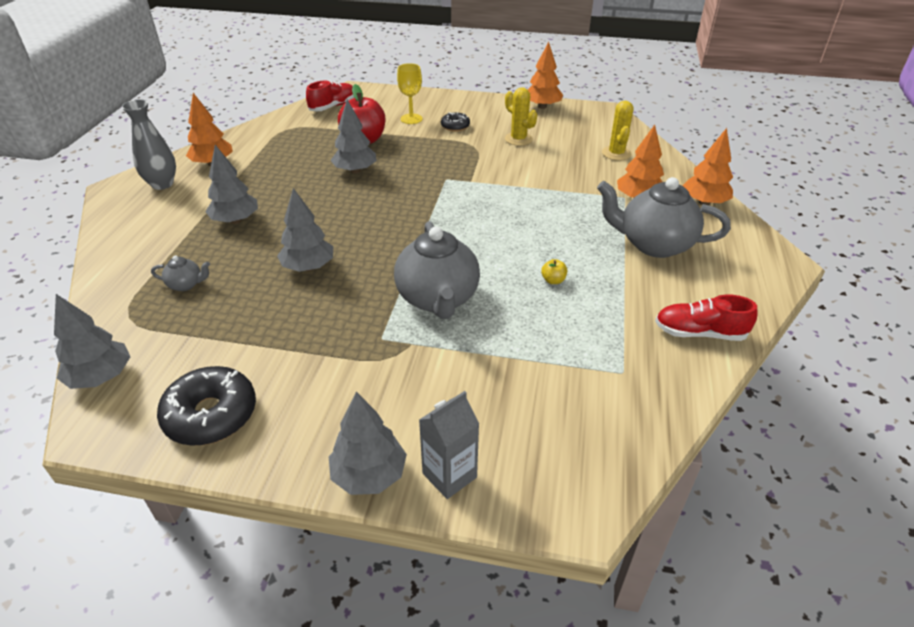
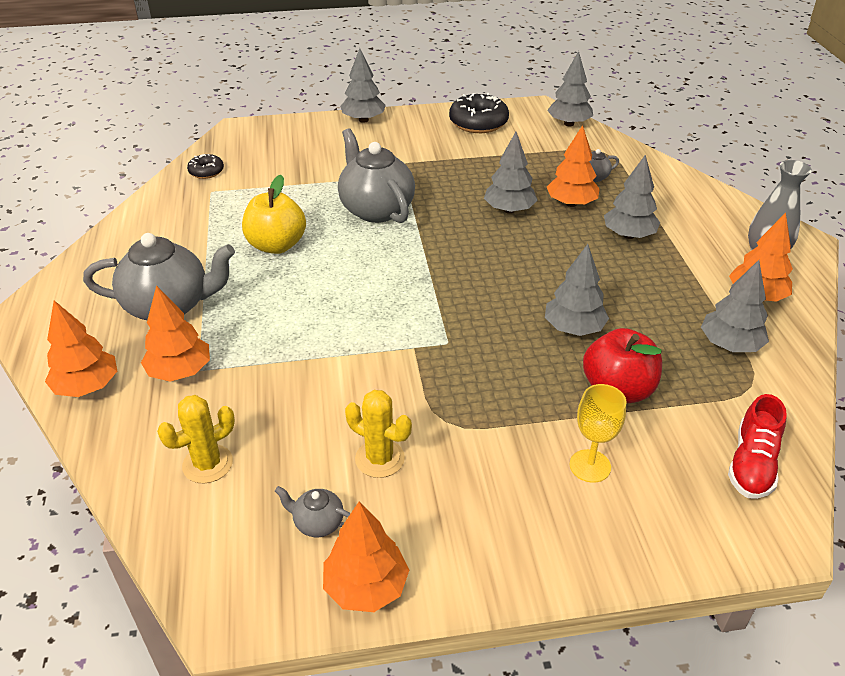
camera: 160 degrees right, 0 degrees up
(244, 260) = (571, 203): none -> orange tree
(271, 145) = (729, 345): none -> grey tree
(449, 475) = (317, 127): grey carton -> none
(455, 126) = (502, 465): black donut -> black donut (206, 171)
(553, 280) = (276, 245): yellow apple -> yellow apple, size x2.45
(559, 125) = (318, 523): none -> grey teapot
(616, 153) = (207, 464): yellow cactus -> yellow cactus turned 75 degrees clockwise
(699, 333) = (142, 229): red shoe -> none

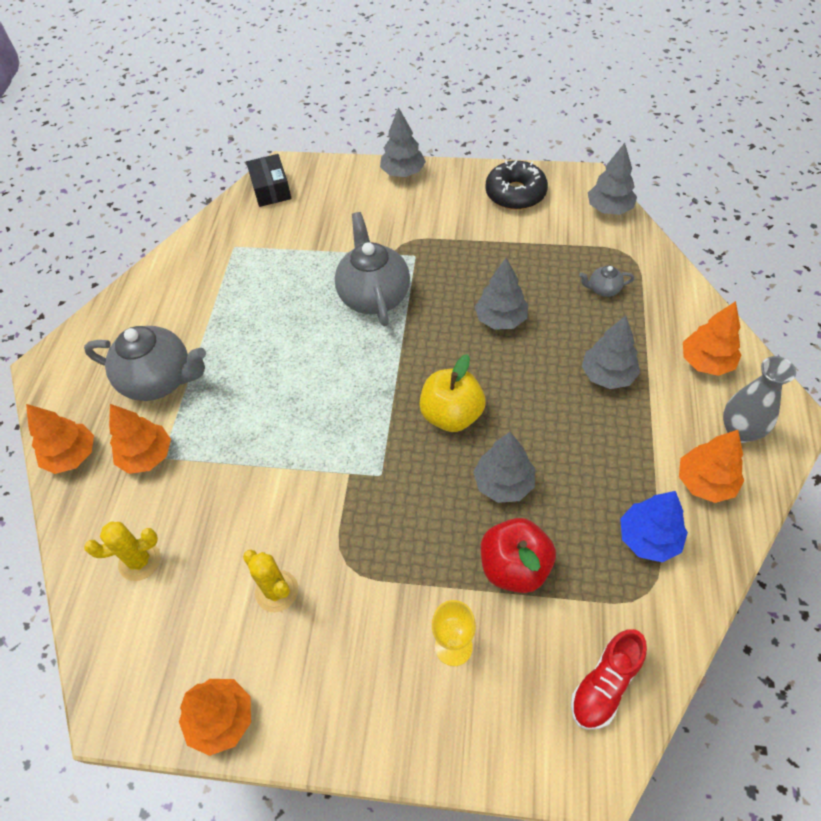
camera: 20 degrees right, 15 degrees up
(206, 171) = (237, 220): black donut -> none
(233, 145) = (271, 189): none -> black box
(276, 245) = (270, 325): yellow apple -> yellow apple (452, 415)
(318, 523) = (205, 645): grey teapot -> none
(571, 203) = (566, 322): orange tree -> orange tree (706, 362)
(729, 345) = (649, 538): grey tree -> blue tree

